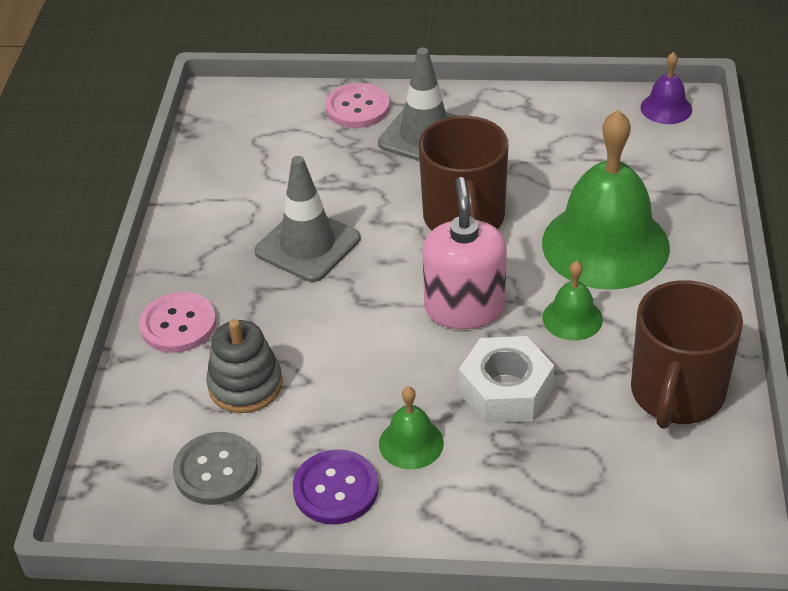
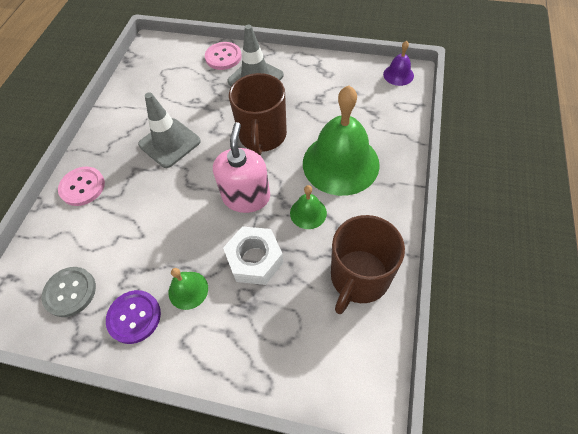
camera: 10 degrees right, 15 degrees up
(245, 385) = (106, 234): grey stacking toy -> none

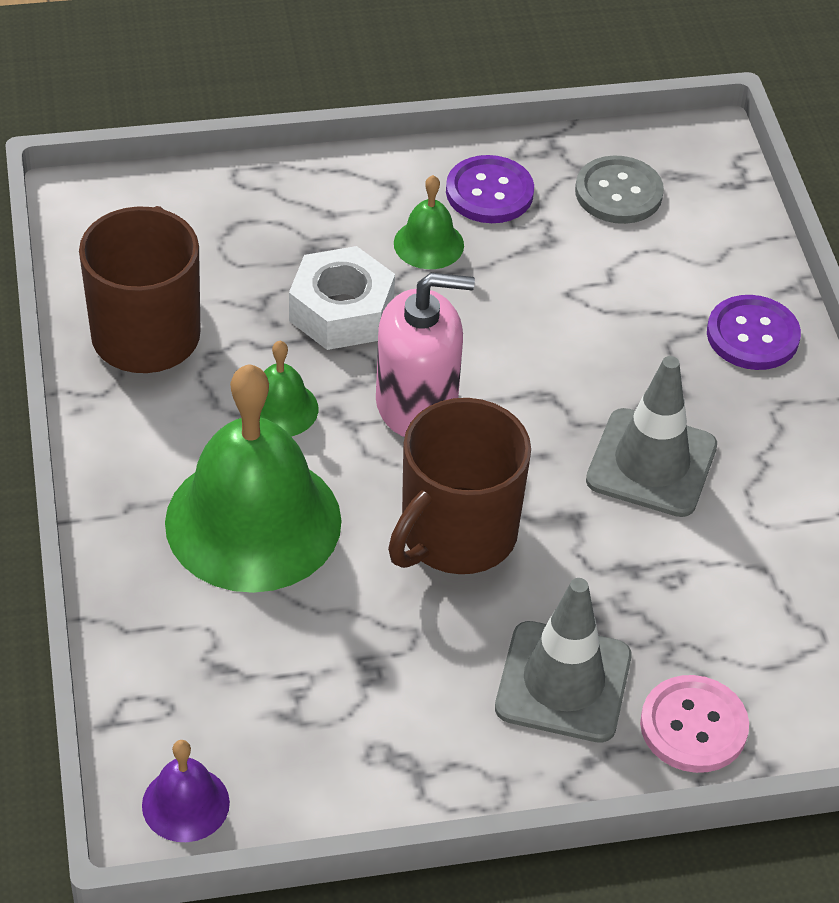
camera: 150 degrees right, 10 degrees down
(82, 187) = (752, 335): pink button -> purple button
(246, 197) = (417, 404): pink soap dispenser -> pink soap dispenser turned 75 degrees counterclockwise
(262, 136) = (456, 535): brown mug -> brown mug turned 120 degrees counterclockwise

